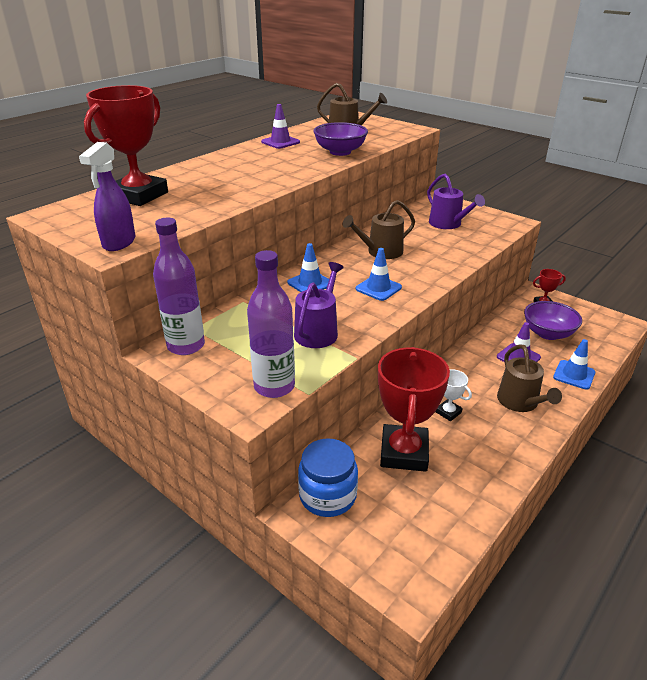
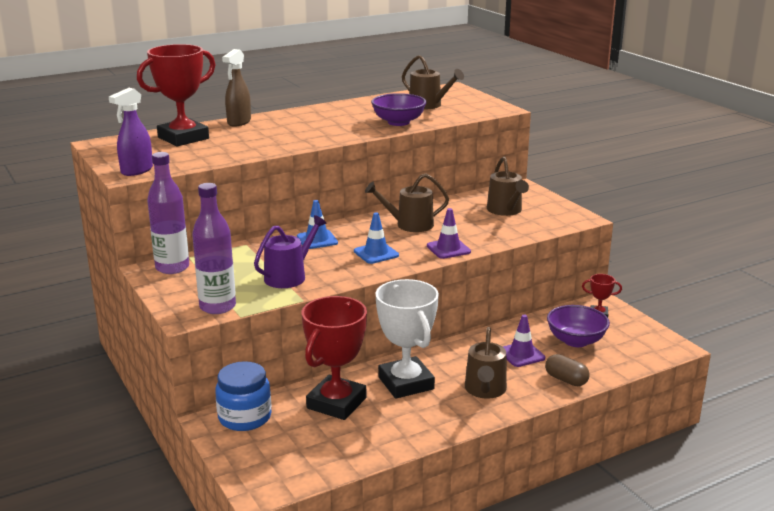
camera: 20 degrees right, 10 degrees down
(183, 170) = (239, 122): none -> brown spray bottle
(280, 142) = (352, 107): purple traffic cone -> purple traffic cone (448, 249)
(448, 224) = (506, 210): purple watering can -> brown watering can
(448, 412) = (406, 383): white trophy -> white trophy, size x2.23
(574, 375) = (566, 380): blue traffic cone -> brown capsule

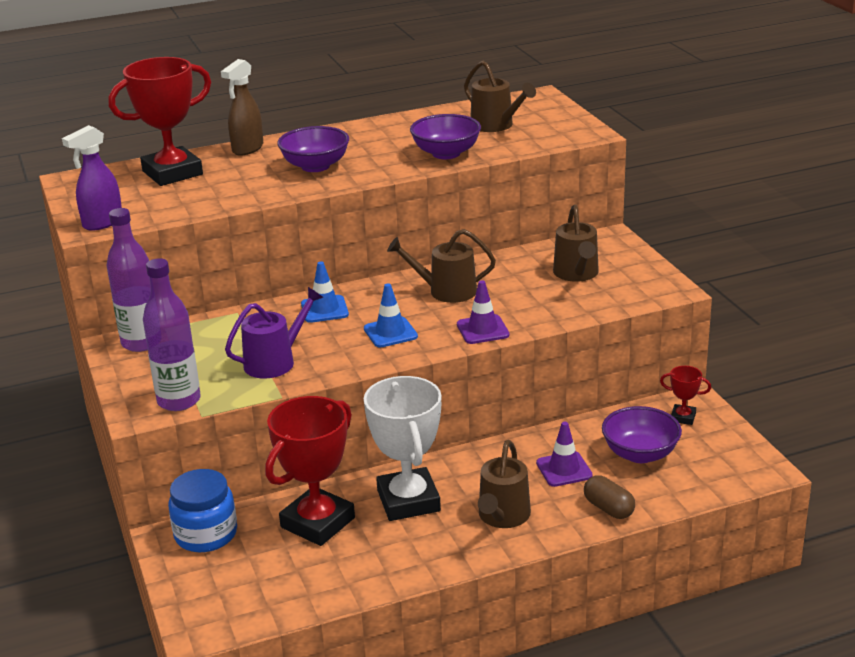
camera: 10 degrees right, 5 degrees up
(298, 132) = (315, 166): none -> purple bowl

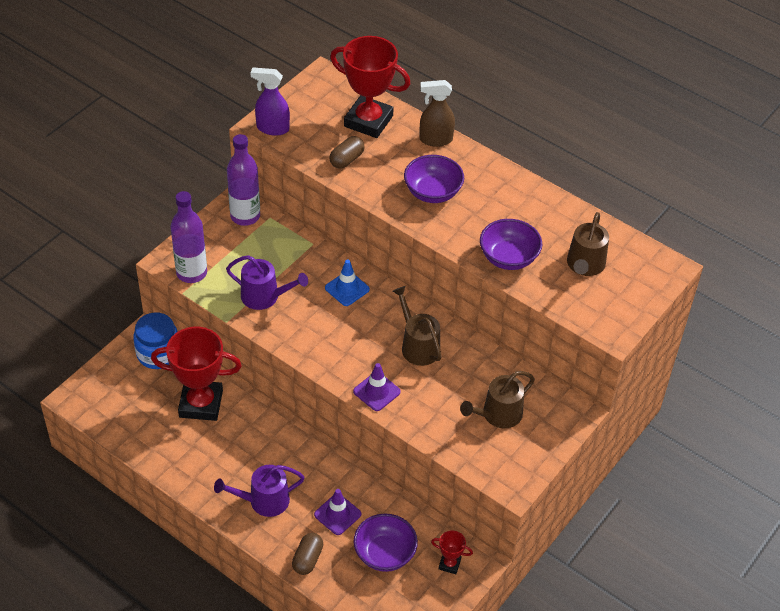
camera: 55 degrees right, 20 degrees up
(209, 195) = (347, 159): none -> brown capsule
(390, 333) = (339, 340): blue traffic cone -> none
(408, 501) = (250, 441): white trophy -> none
(502, 516) = (264, 501): brown watering can -> purple watering can
(683, 417) = (449, 564): red trophy -> red trophy turned 60 degrees counterclockwise

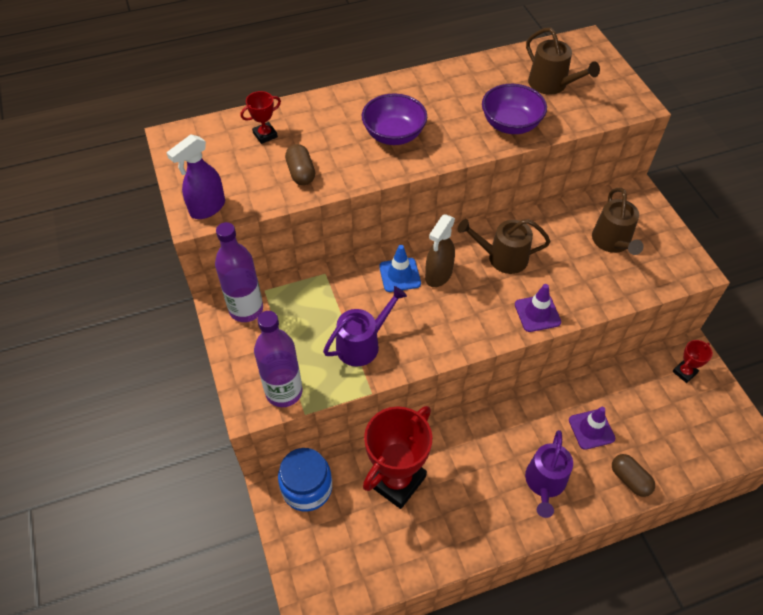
camera: 55 degrees left, 5 degrees up
(368, 121) = (265, 135): red trophy -> red trophy, size x0.45
(384, 554) = (652, 414): purple bowl -> none
(435, 139) = (330, 103): brown spray bottle -> brown spray bottle (438, 275)

